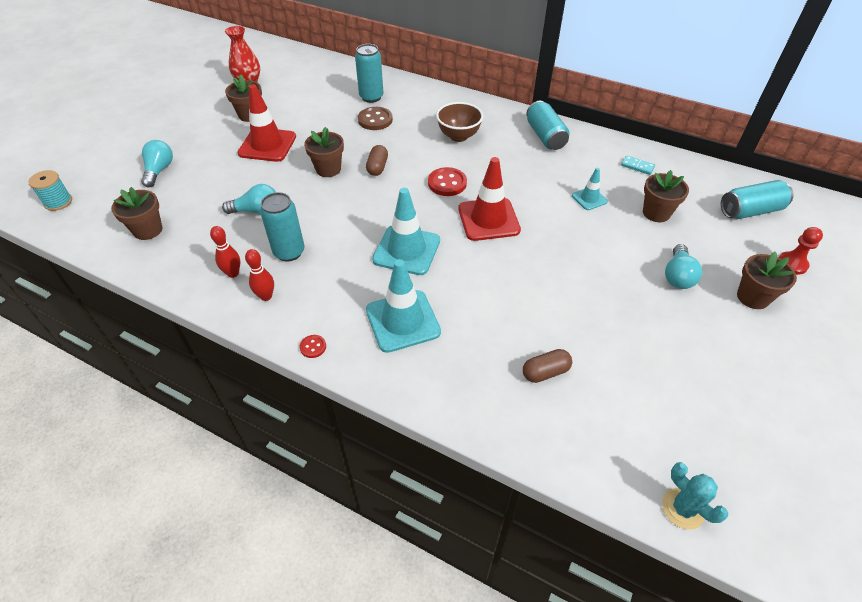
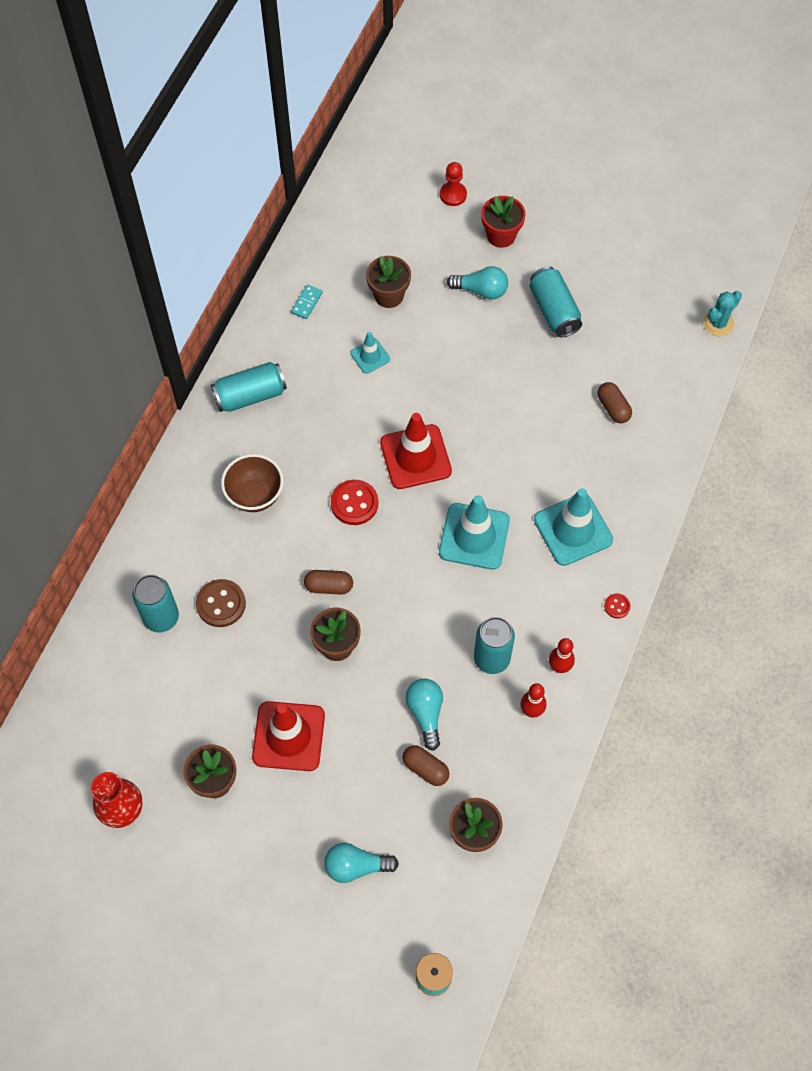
camera: 95 degrees left, 15 degrees up
(212, 208) = (425, 769): none -> brown capsule
(750, 211) = (377, 211): turquoise can -> turquoise can (554, 310)
(753, 297) = (501, 235): brown flower pot -> red flower pot

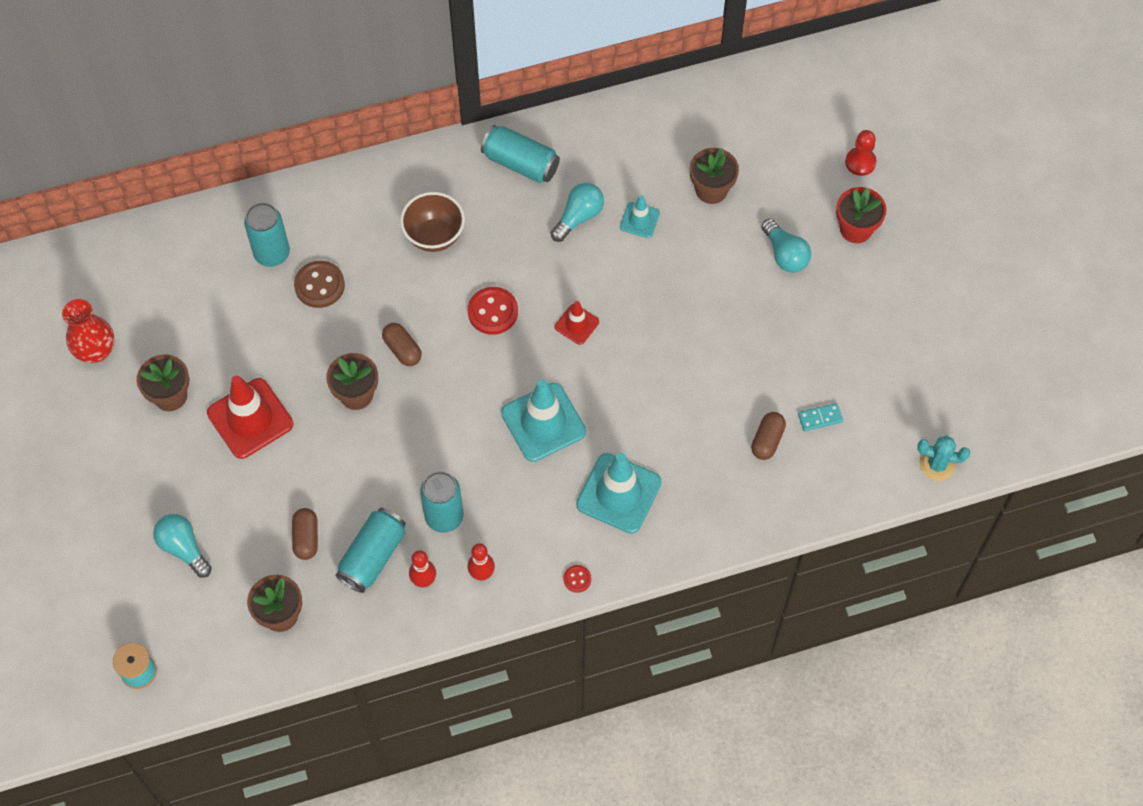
camera: 50 degrees right, 0 degrees up
(306, 303) = (645, 136): turquoise domino -> turquoise domino (820, 418)
(415, 457) = (577, 324): red traffic cone -> red traffic cone, size x0.52
(426, 713) = (353, 503): turquoise light bulb -> turquoise light bulb (578, 217)
(554, 310) = (820, 324): turquoise can -> turquoise can (373, 556)

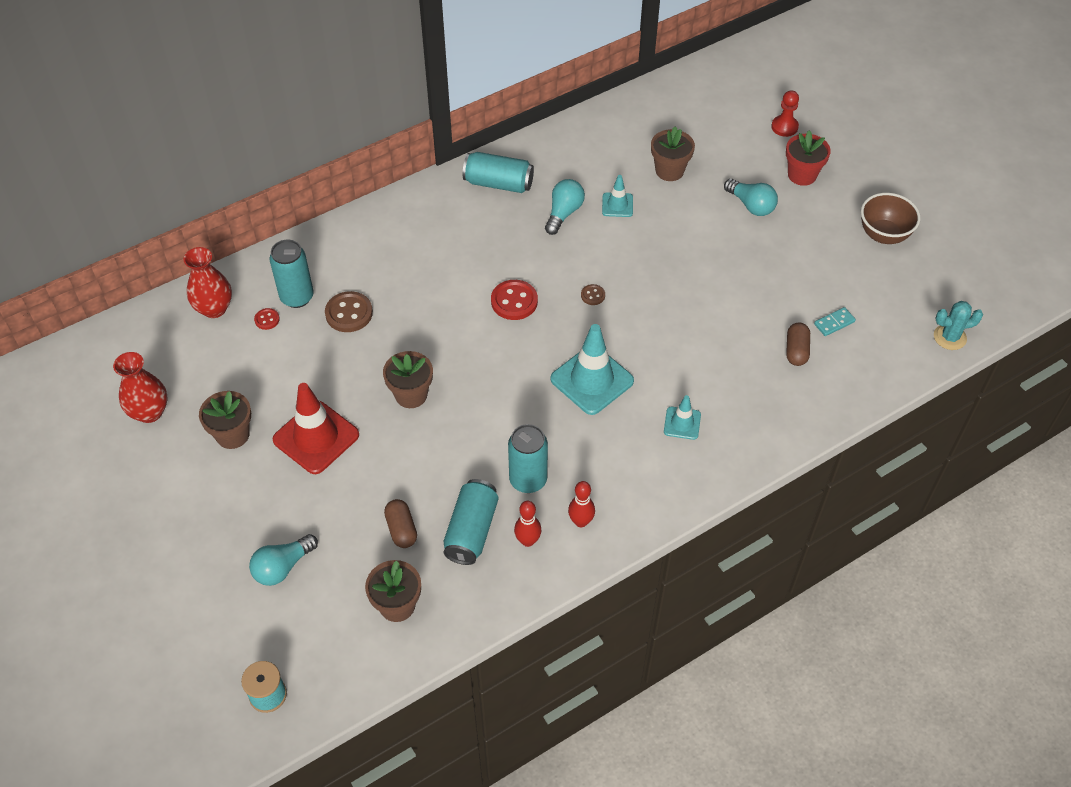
camera: 15 degrees left, 10 degrees down
(183, 548) = (282, 567): turquoise light bulb -> turquoise light bulb turned 75 degrees counterclockwise
(186, 247) = (214, 308): none -> red vase
(402, 349) = (442, 349): brown capsule -> none
(434, 236) = (441, 253): brown bowl -> brown bowl (883, 235)
(577, 324) = (593, 295): red traffic cone -> brown button
(577, 579) = (671, 505): red button -> red button (267, 319)
(618, 493) = (682, 423): turquoise traffic cone -> turquoise traffic cone, size x0.52

